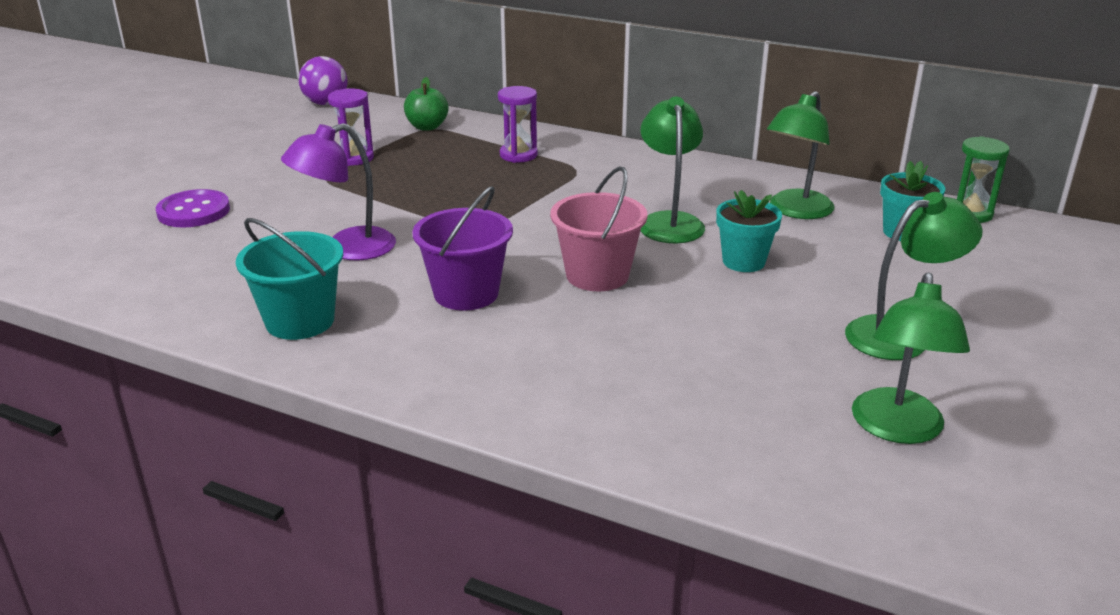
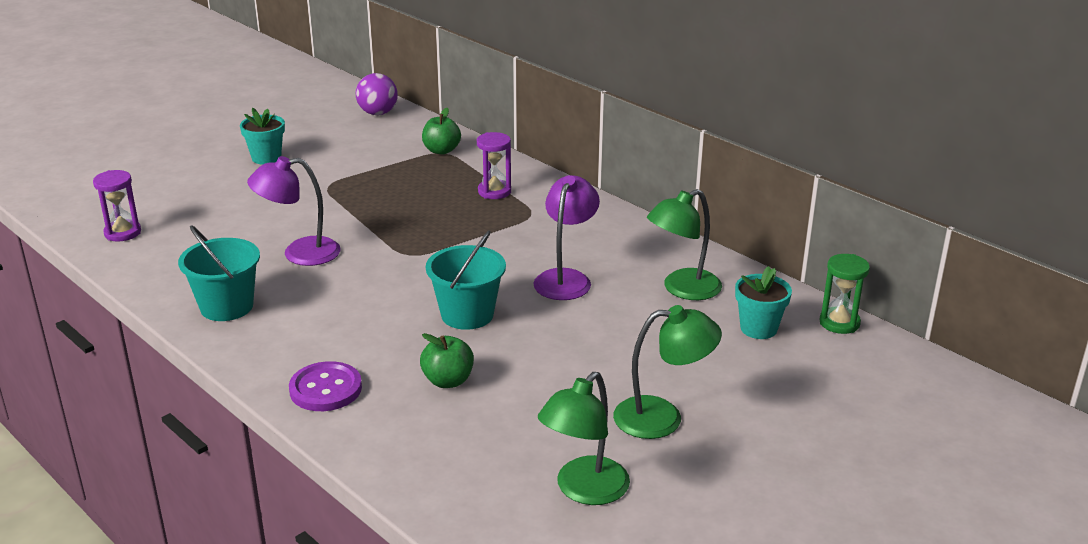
camera: 20 degrees right, 0 degrees up
(193, 211) = (214, 199): purple button -> purple button (325, 389)
(354, 158) = (362, 171): purple hourglass -> purple hourglass (122, 233)
(466, 293) = (357, 309): purple bucket -> none
(597, 275) = (467, 315): pink bucket -> turquoise bucket
(638, 347) = (448, 381): none -> green apple
(669, 222) = (566, 278): green lamp -> purple lamp
(743, 262) = (594, 327): turquoise flower pot -> turquoise flower pot (266, 158)

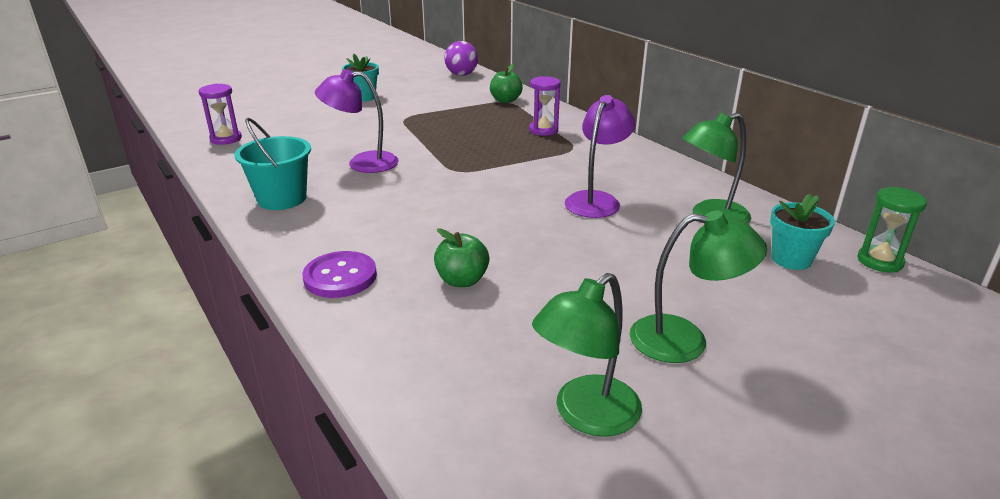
camera: 10 degrees right, 0 degrees up
(467, 315) = (496, 223): turquoise bucket -> none

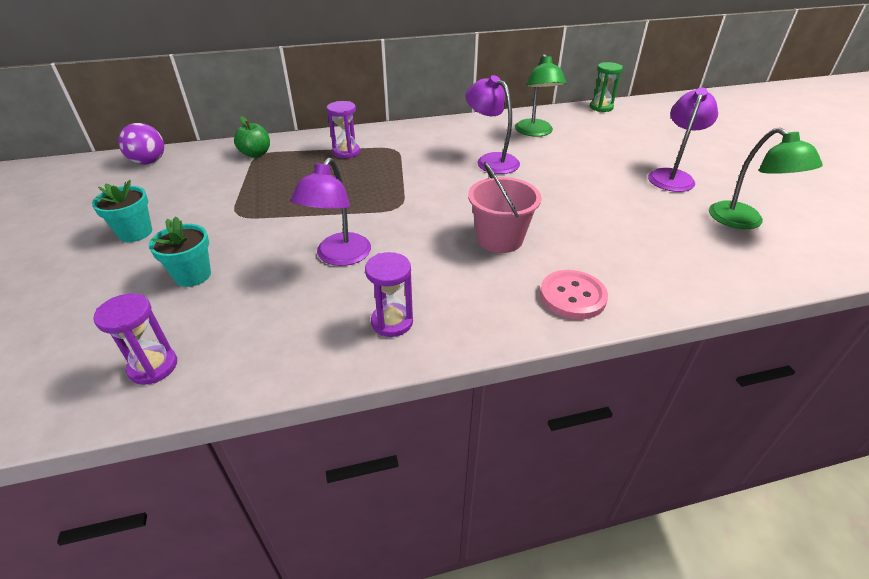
camera: 70 degrees left, 10 degrees up
(282, 199) = (392, 322): turquoise bucket -> purple hourglass
(340, 277) = (572, 296): purple button -> pink button
(426, 226) = (499, 239): none -> pink bucket
(462, 280) = (592, 236): green apple -> none
(685, 340) = (672, 176): green lamp -> purple lamp
(791, 259) = (593, 126): turquoise flower pot -> turquoise flower pot (193, 275)

